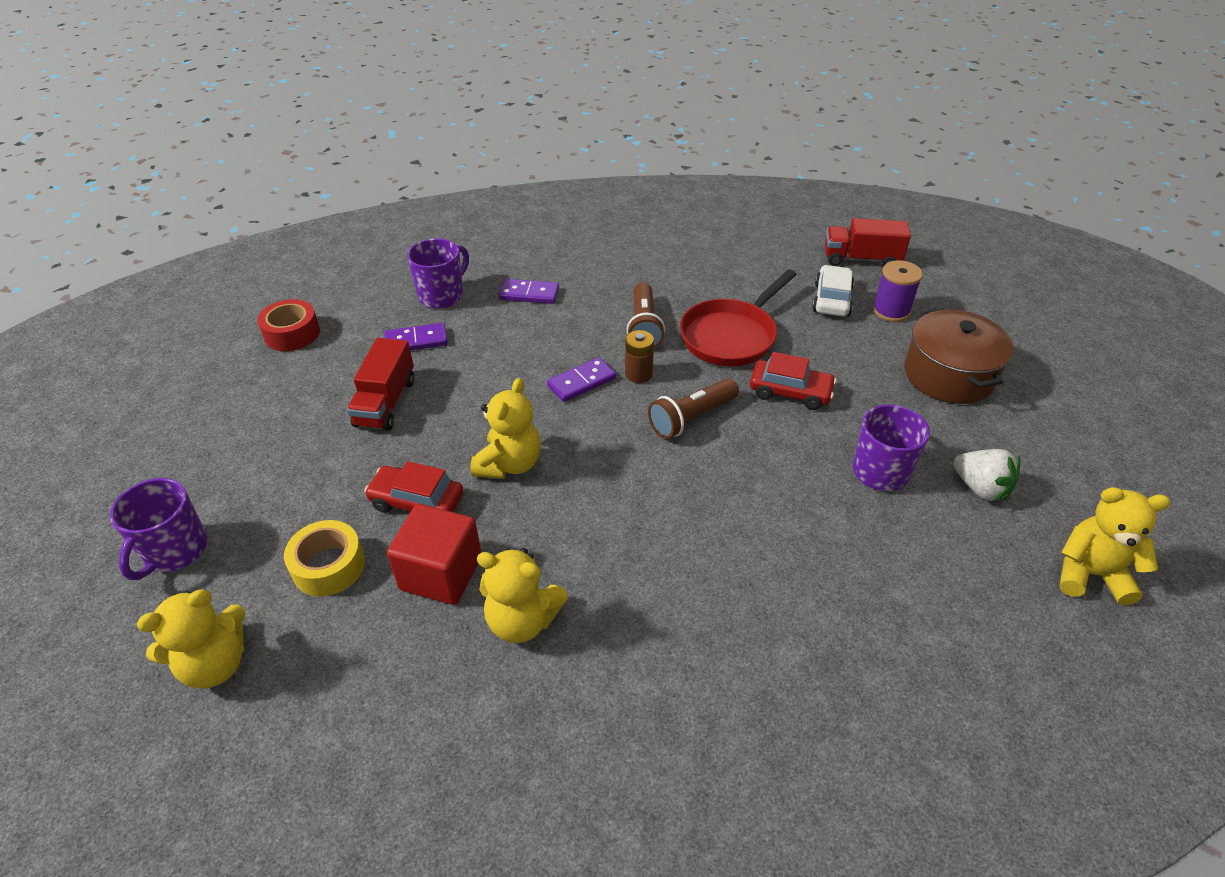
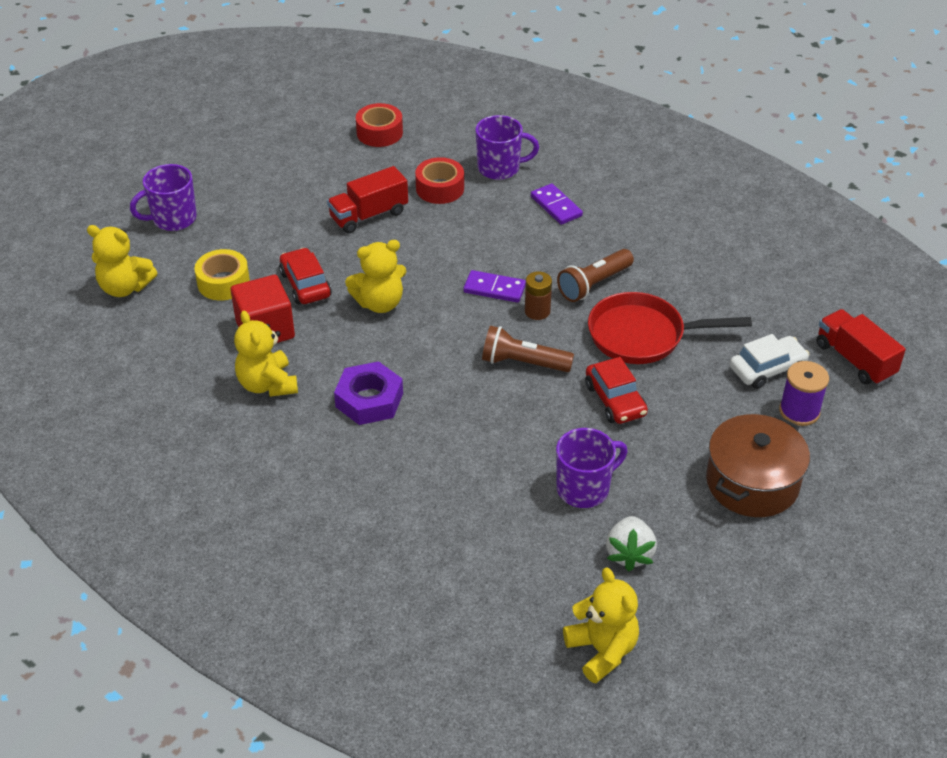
camera: 50 degrees right, 0 degrees up
(416, 341) = (440, 188): purple domino -> red tape
(631, 549) = (369, 400): none -> purple nut

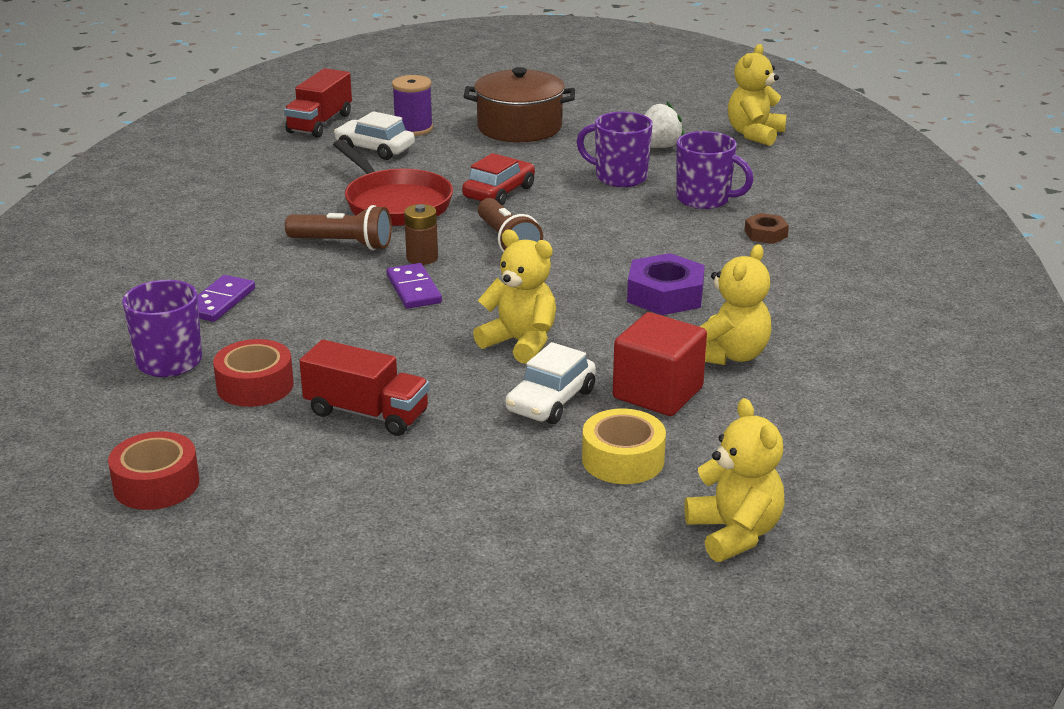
camera: 125 degrees left, 15 degrees down
(173, 219) = (555, 572): purple mug -> purple mug (705, 199)
(305, 284) = (551, 401): red car -> white car
(400, 514) = (765, 234): none -> brown nut

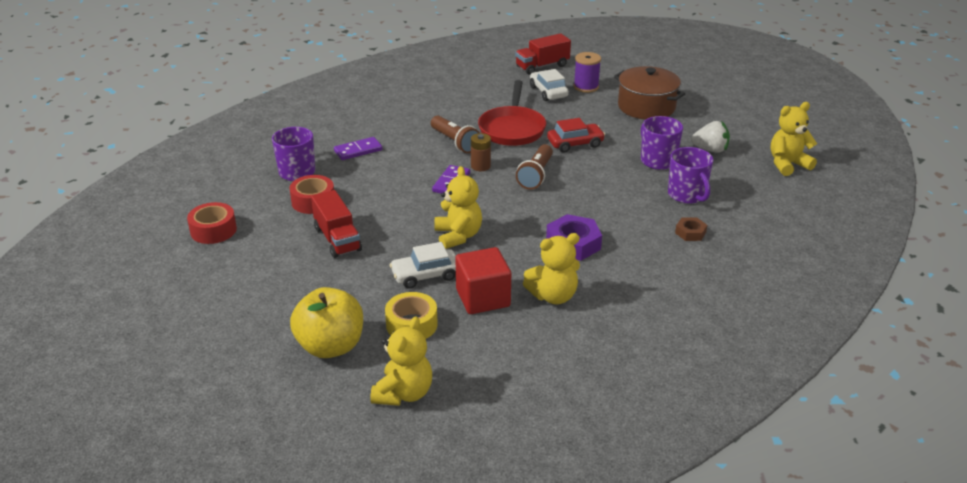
camera: 40 degrees right, 5 degrees up
(564, 533) = (330, 346): none -> yellow apple

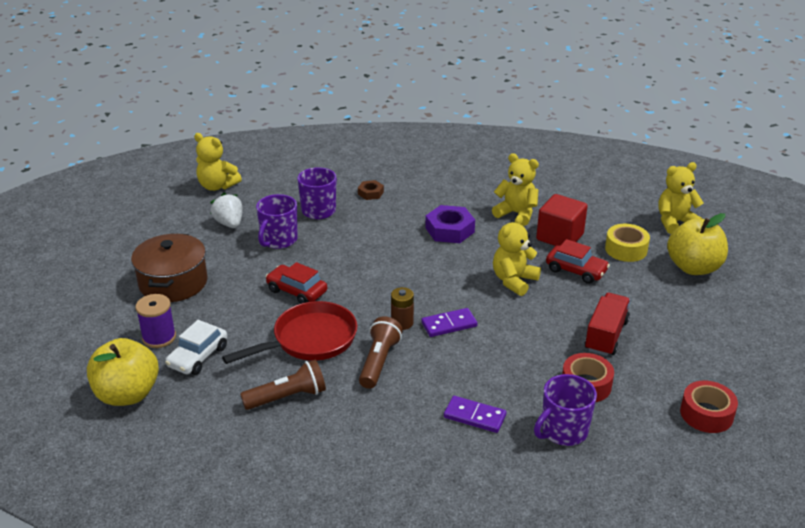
camera: 130 degrees left, 0 degrees up
(425, 275) = (576, 270): white car -> red car
(536, 175) = (378, 287): brown flashlight -> brown flashlight (287, 397)
(542, 66) = (127, 394): red truck -> yellow apple

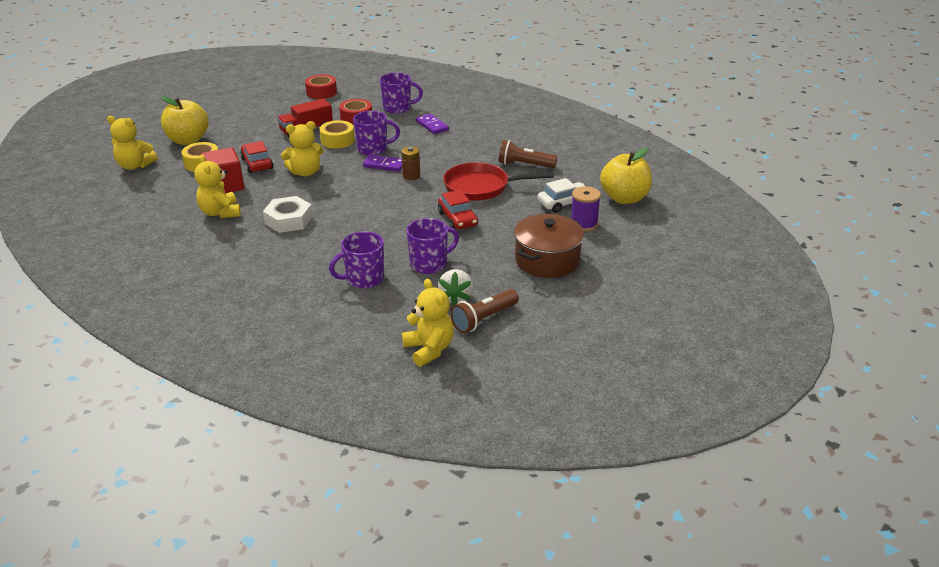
camera: 145 degrees left, 0 degrees up
(370, 193) = (298, 278): brown nut -> none
(379, 361) = (451, 163): brown flashlight -> brown flashlight (484, 319)
(449, 230) = (288, 220): purple nut -> white nut
(492, 342) = (373, 149): none -> purple mug
(549, 337) = (337, 140): none -> yellow tape

